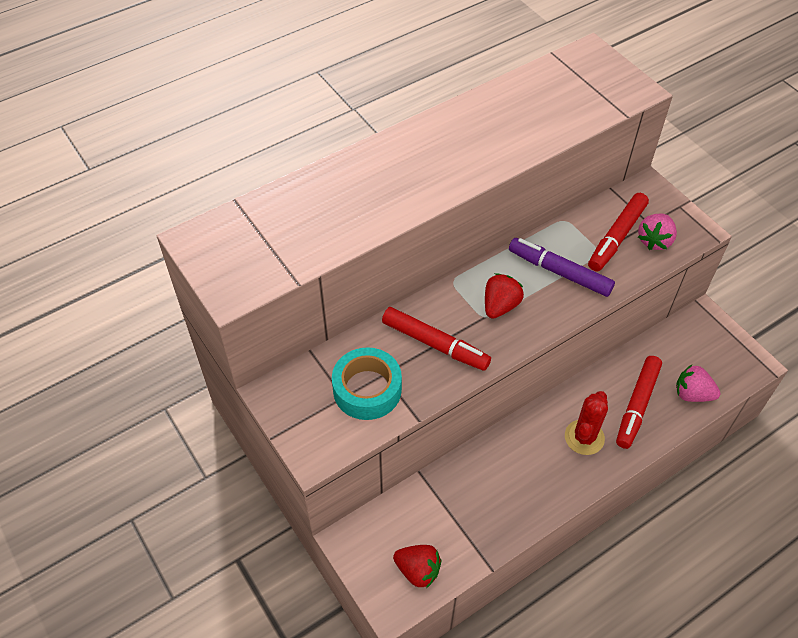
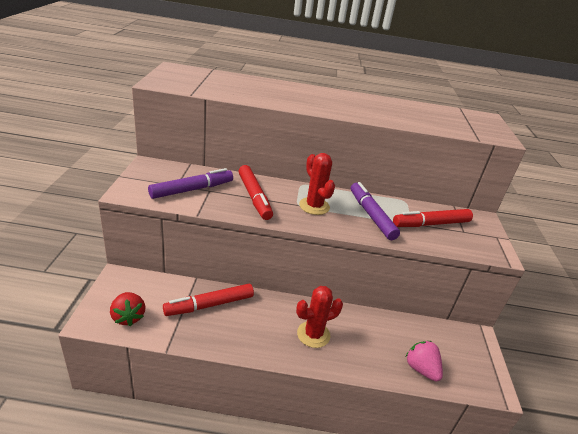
camera: 35 degrees right, 20 degrees down
(367, 389) = (192, 190): turquoise tape -> purple marker
(500, 306) = (314, 206): red strawberry -> red cactus
(637, 405) = (371, 345): red marker -> red marker (209, 305)
(654, 240) = (457, 239): pink strawberry -> none

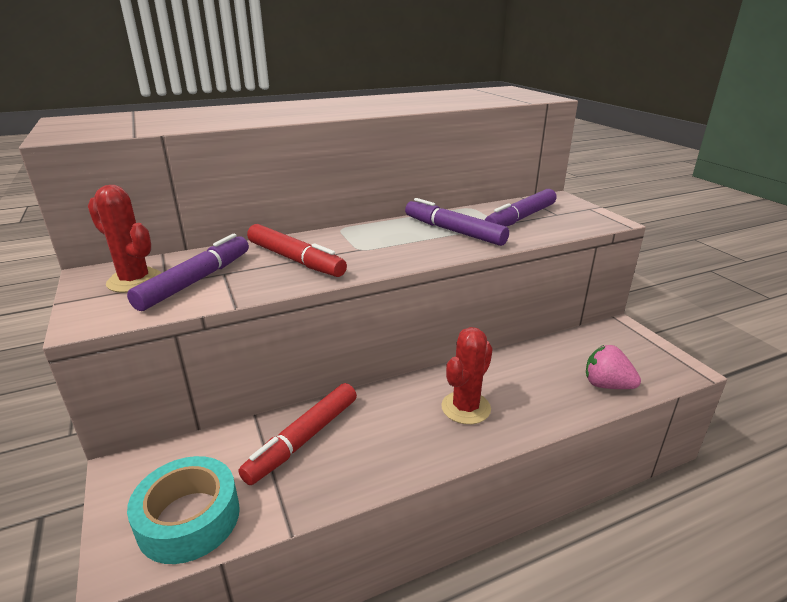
camera: 25 degrees left, 5 degrees down
(128, 317) = (189, 518): red strawberry -> turquoise tape
(314, 206) = (381, 244): red cactus -> red cactus (134, 281)
(431, 224) = (520, 218): red marker -> purple marker

